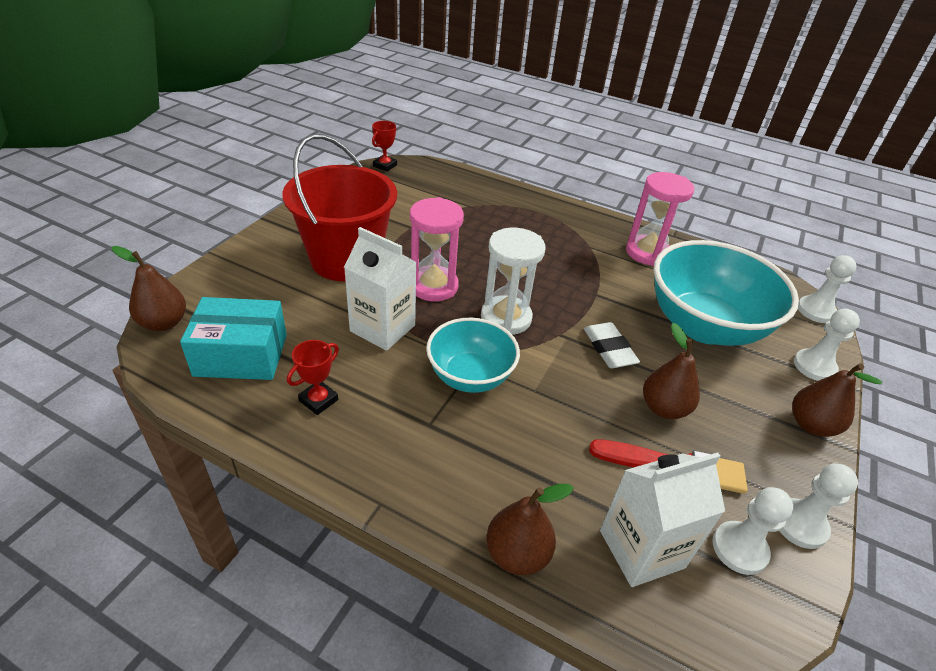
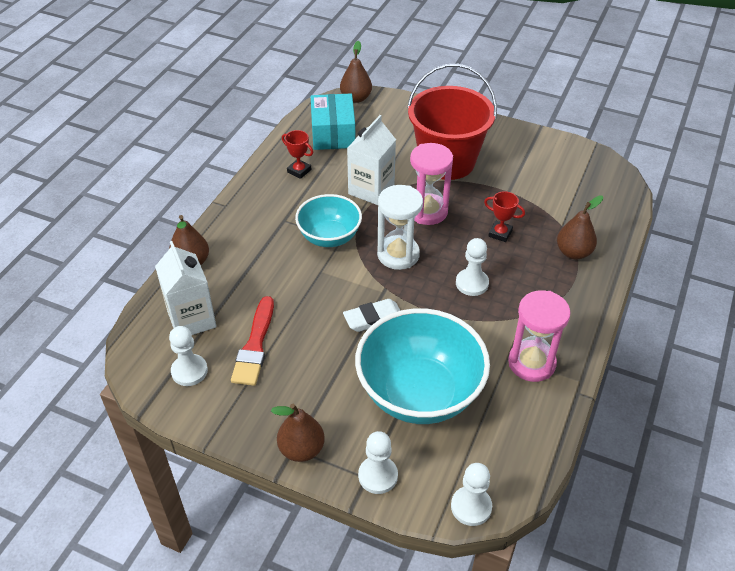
camera: 90 degrees right, 5 degrees up
(385, 166) = (608, 164): red trophy -> red trophy (500, 233)
(663, 408) = (310, 347): brown pear -> brown pear (573, 252)
(800, 524) = (206, 412): white pawn -> white pawn (472, 283)

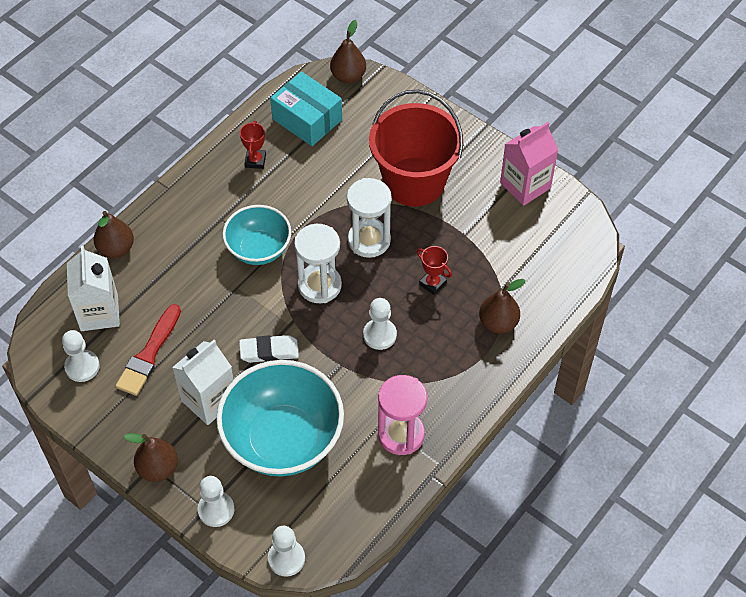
camera: 15 degrees right, 10 degrees up
(299, 171) = (255, 161): red trophy -> red trophy turned 45 degrees clockwise
(333, 133) = (307, 119): turquoise box -> turquoise box turned 60 degrees counterclockwise
(371, 190) = (321, 201): white carton -> white carton (209, 400)
(427, 211) = (369, 240): pink hourglass -> white hourglass
(542, 147) = (525, 185): none -> pink carton

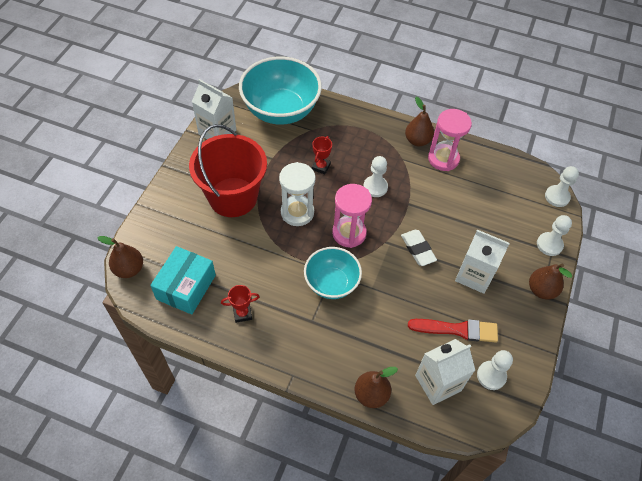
camera: 110 degrees left, 0 degrees up
(283, 439) = (480, 221): turquoise bowl -> turquoise bowl (281, 110)
(319, 285) = (349, 233): white hourglass -> pink hourglass
(498, 323) = (338, 126): brown pear -> brown pear (417, 140)
(525, 185) = (217, 132): pink carton -> white carton

